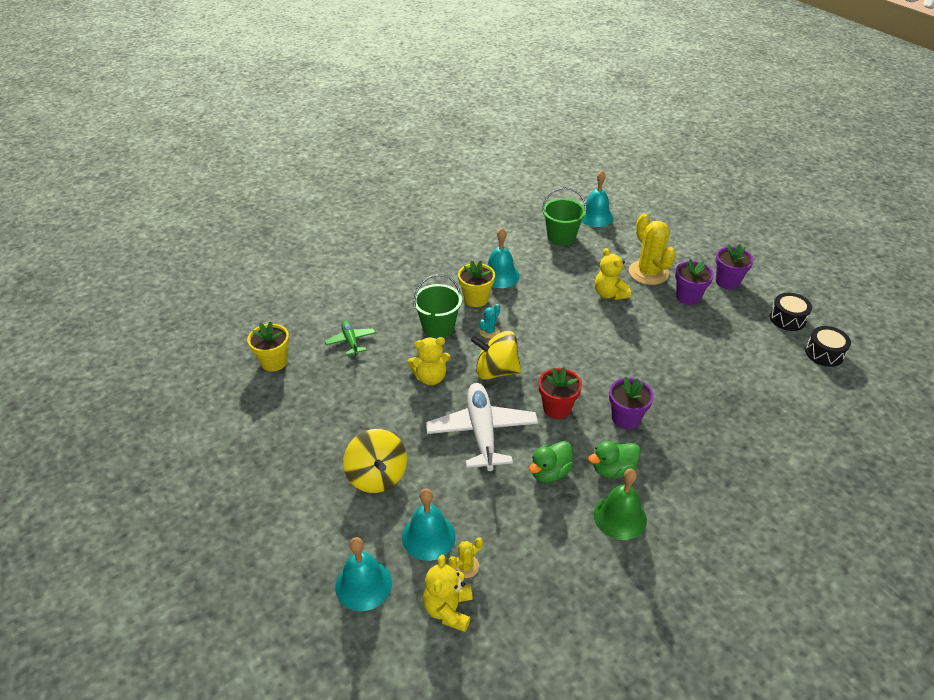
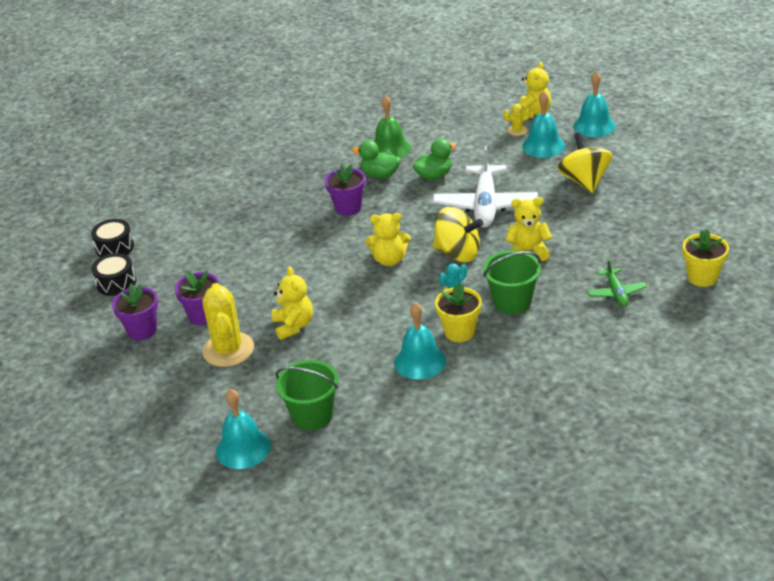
camera: 165 degrees left, 5 degrees down
(557, 359) = (389, 260): none -> yellow teddy bear
(557, 408) = (408, 219): red flower pot -> none
(613, 469) = (380, 175): green duck -> green duck turned 150 degrees counterclockwise

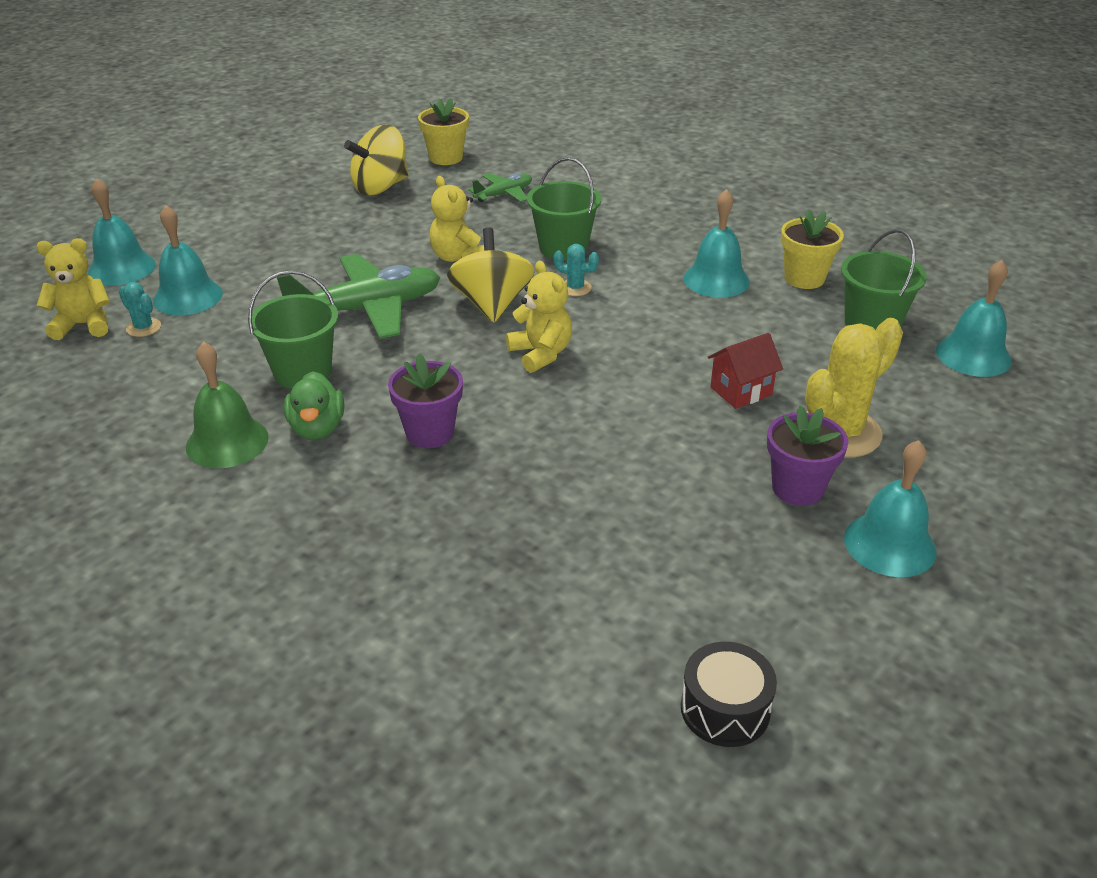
camera: 120 degrees left, 0 degrees up
(116, 283) = (817, 645): black drum -> none
(142, 330) = (889, 544): purple flower pot -> turquoise bell
(293, 326) = (741, 391): yellow teddy bear -> red house
(434, 176) = (303, 372): green duck -> green bucket
(459, 332) = (644, 267): yellow flower pot -> yellow flower pot (804, 278)
(485, 205) = (367, 309): white plane -> green plane
(517, 130) = (143, 327): yellow cactus -> turquoise cactus
(584, 181) = (277, 250): yellow spinning top -> yellow spinning top (380, 187)

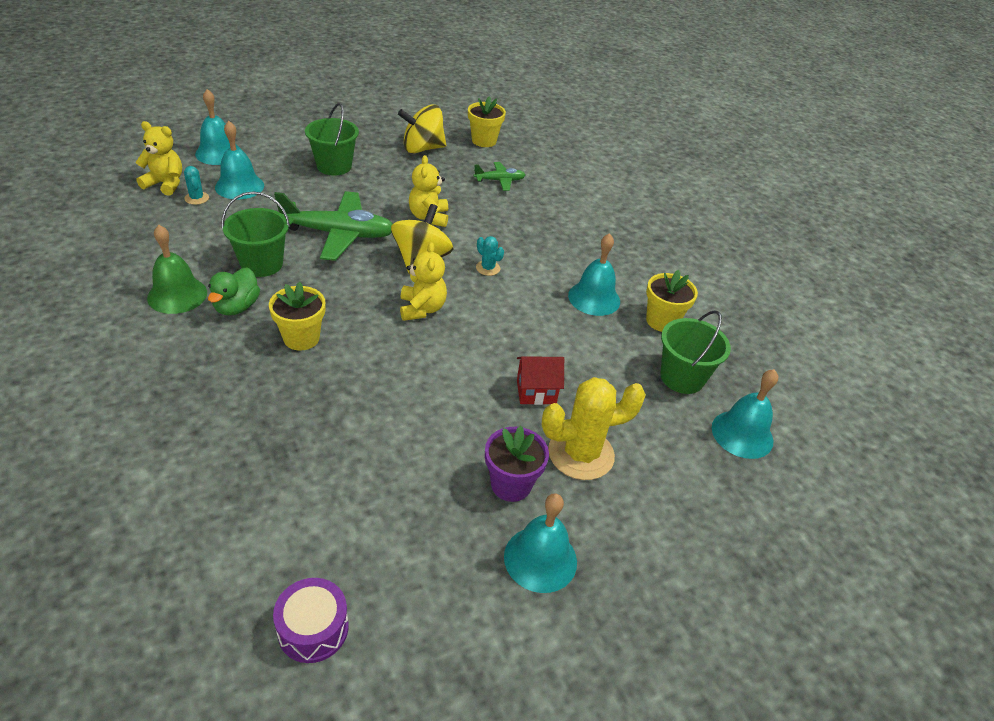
camera: 20 degrees right, 5 degrees up
(430, 433) = (301, 338): purple flower pot -> yellow flower pot
(563, 248) = (506, 235): green bucket -> green bucket (334, 166)
(725, 709) = (313, 629): black drum -> purple drum

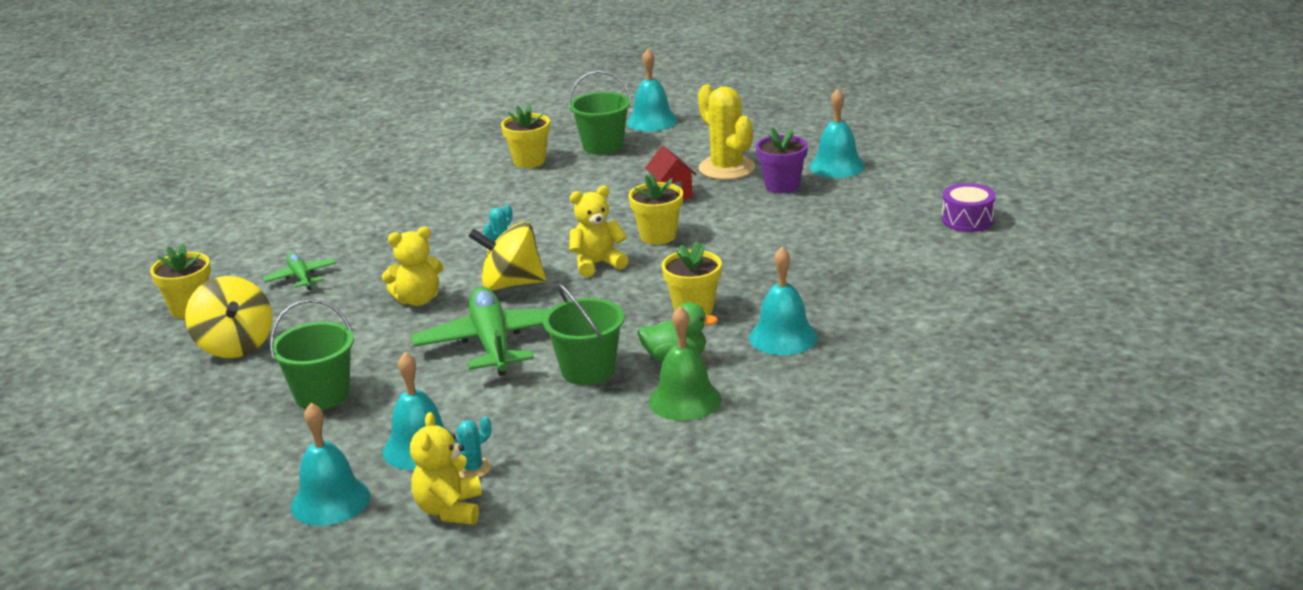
camera: 100 degrees left, 15 degrees down
(450, 357) = (658, 236): none -> yellow flower pot
(594, 298) = (515, 192): turquoise bell -> turquoise bell (783, 337)

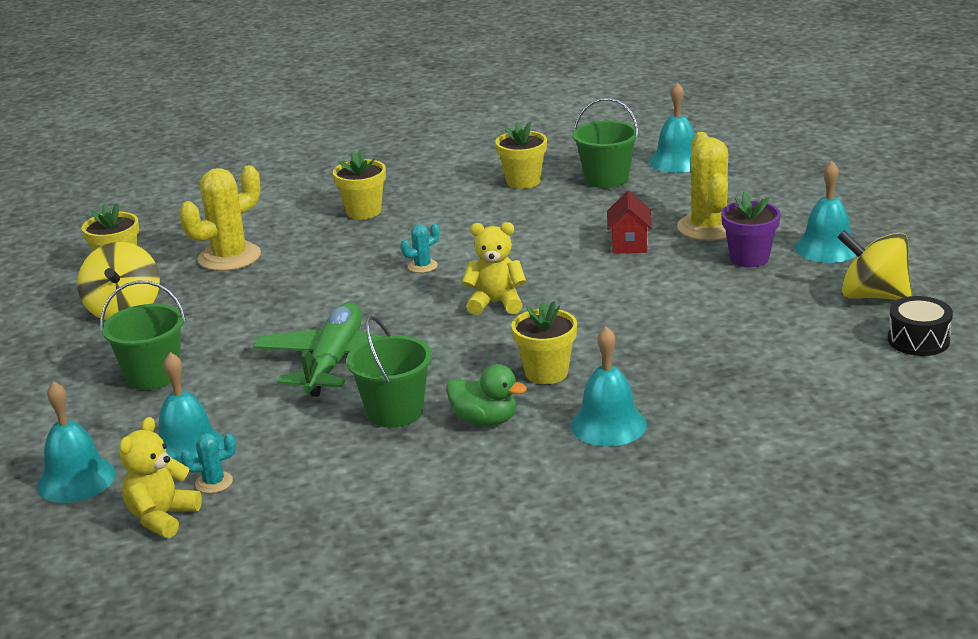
camera: 25 degrees right, 0 degrees up
(301, 277) = (229, 257): green plane -> yellow cactus
(418, 300) = (307, 302): yellow teddy bear -> none
(511, 284) = (400, 306): yellow spinning top -> yellow spinning top (873, 296)
(658, 236) = (578, 287): yellow flower pot -> yellow flower pot (363, 211)
(685, 400) = (457, 466): green bell -> none
(967, 220) = (918, 340): purple drum -> black drum

